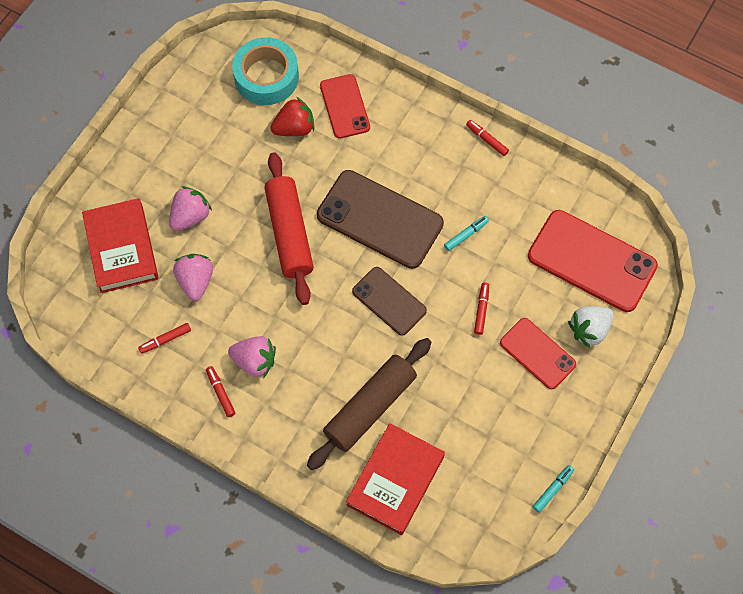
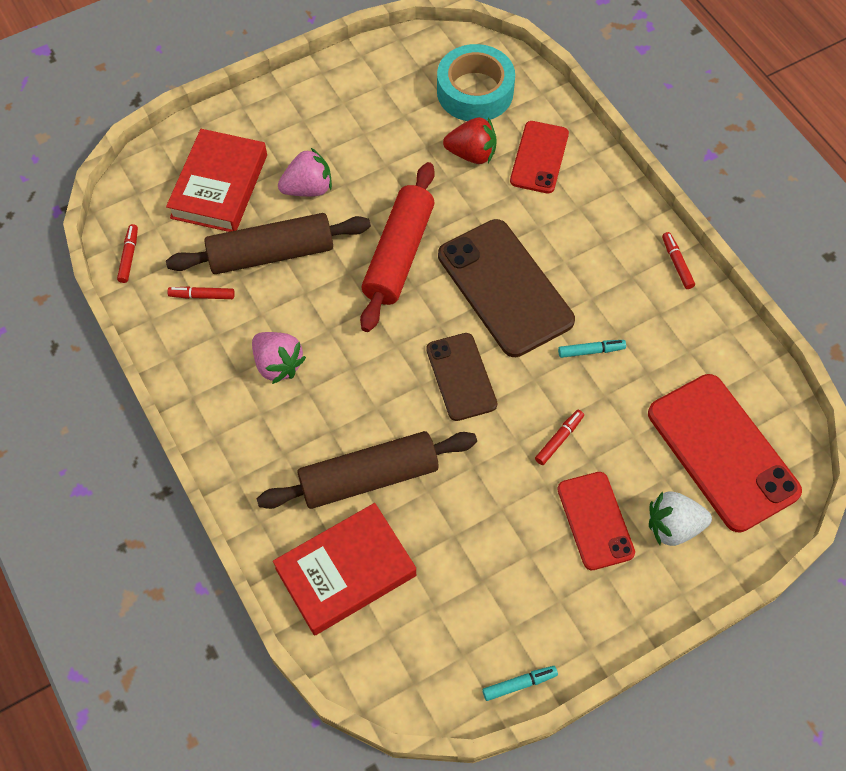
camera: 30 degrees right, 5 degrees down
(196, 281) = (271, 254): pink strawberry -> brown rolling pin
(220, 393) = (221, 378): red marker -> red marker (129, 256)

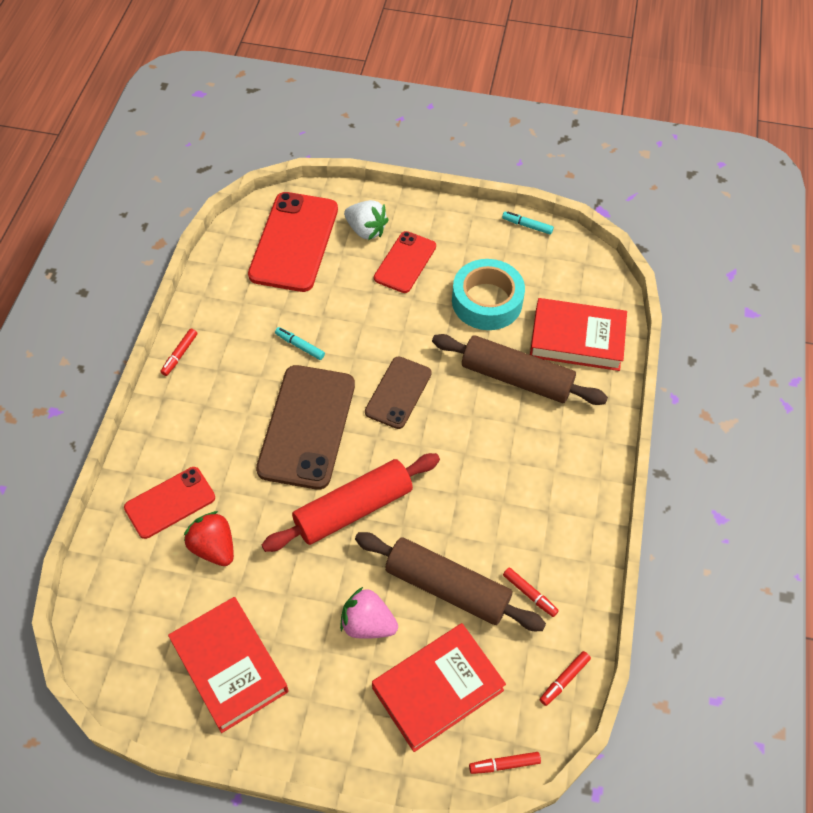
camera: 140 degrees left, 5 degrees down
(278, 364) = (514, 495): pink strawberry -> none
(377, 99) = (229, 666): none -> red book
(475, 91) = (146, 604): turquoise tape -> turquoise tape (487, 301)
(559, 439) = (378, 314): red marker -> red marker (504, 764)

